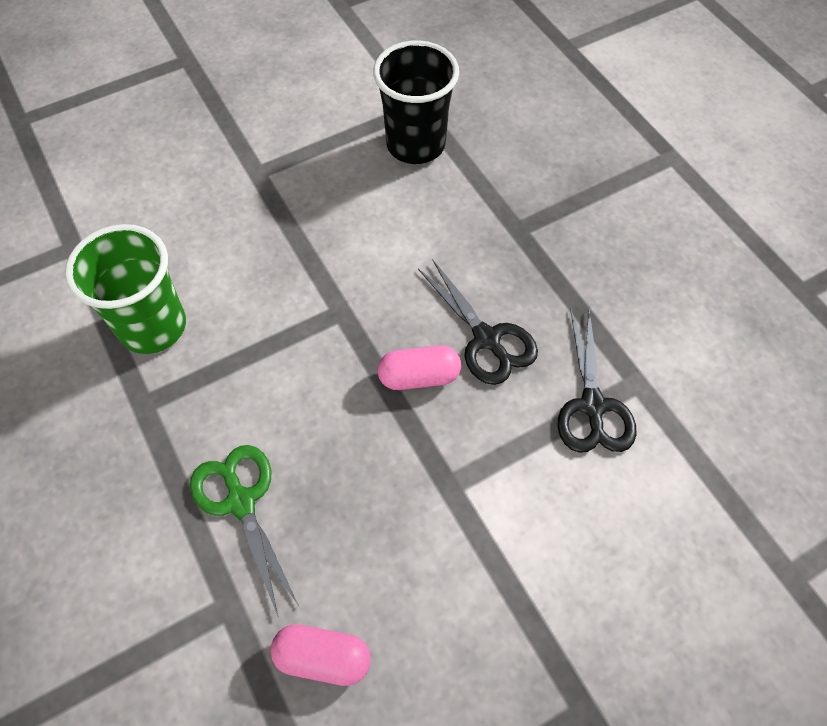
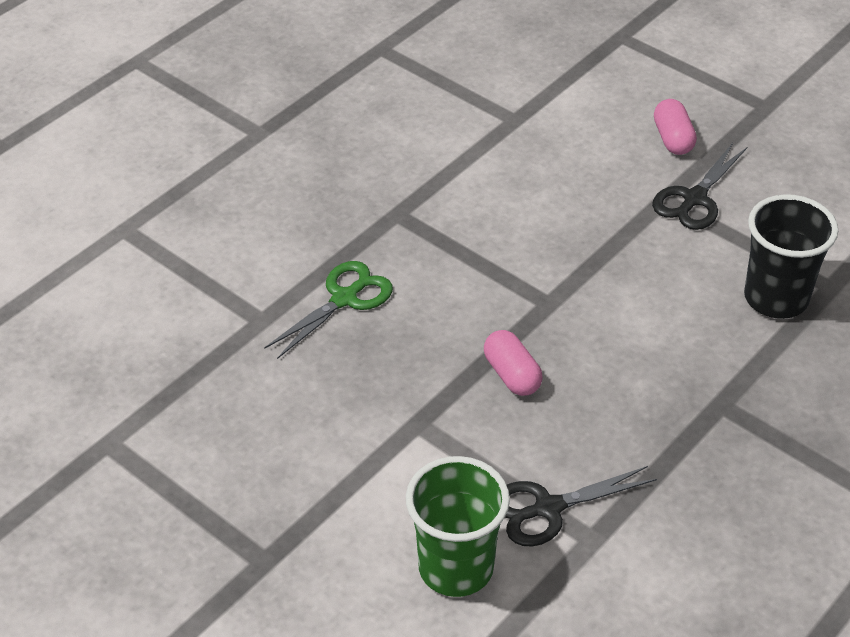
camera: 70 degrees right, 15 degrees down
(153, 327) = (468, 193): green cup -> green cup (456, 568)
(323, 657) = (245, 386): pink capsule -> pink capsule (673, 139)
(486, 339) = (577, 412): black scissors -> black scissors (694, 199)

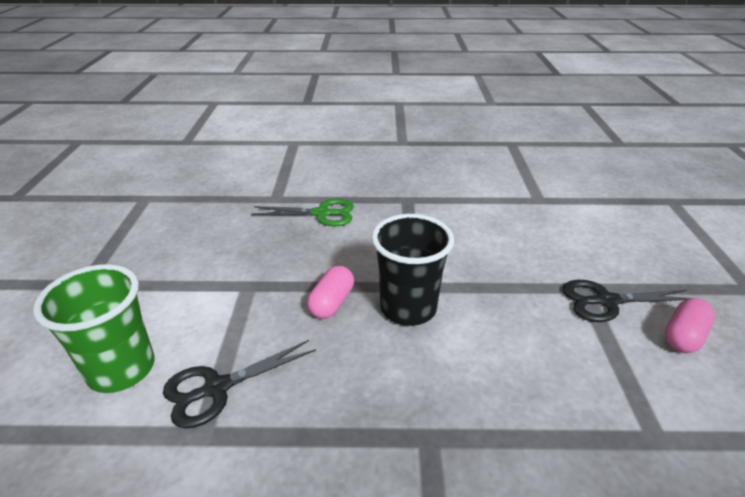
camera: 50 degrees right, 10 degrees down
(548, 508) = (216, 388): black scissors -> black scissors turned 60 degrees counterclockwise
(673, 139) = (637, 263): pink capsule -> pink capsule (683, 336)
(776, 298) = (587, 406): black cup -> black cup (408, 308)

